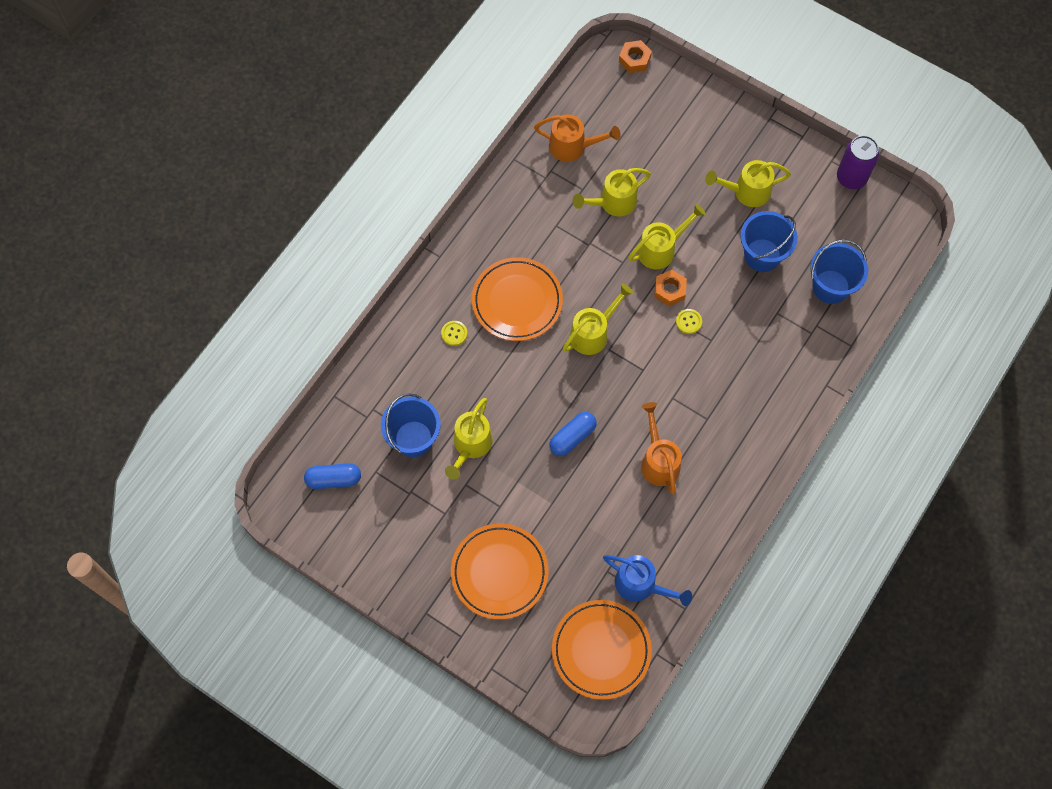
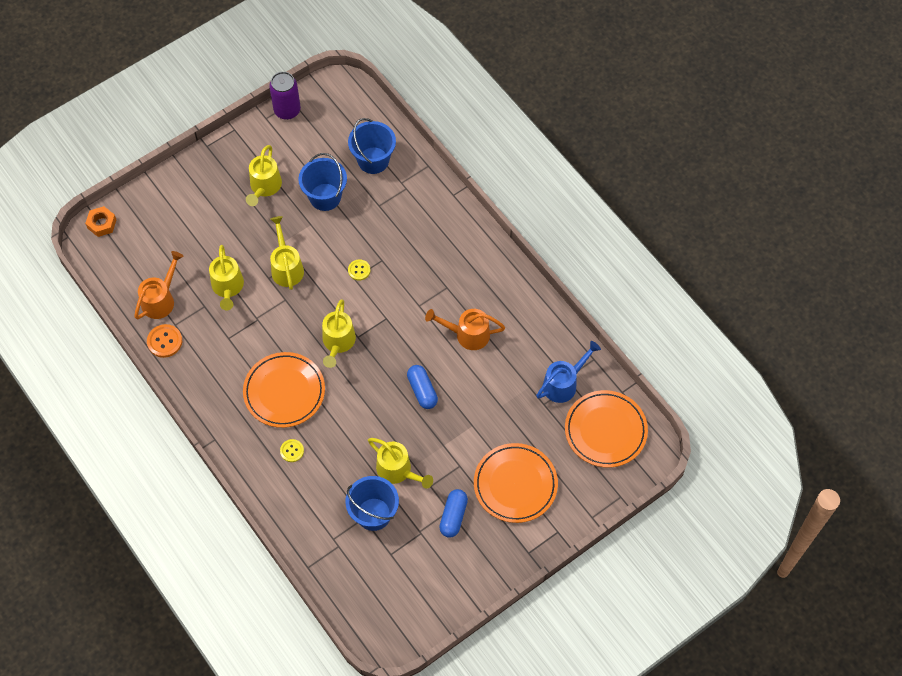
camera: 70 degrees left, 5 degrees down
(333, 479) = (384, 590): blue capsule -> blue capsule (453, 516)
(528, 169) = (164, 341): none -> orange button
(593, 332) = (338, 343): yellow watering can -> yellow watering can turned 150 degrees counterclockwise
(669, 290) = (325, 274): orange nut -> none

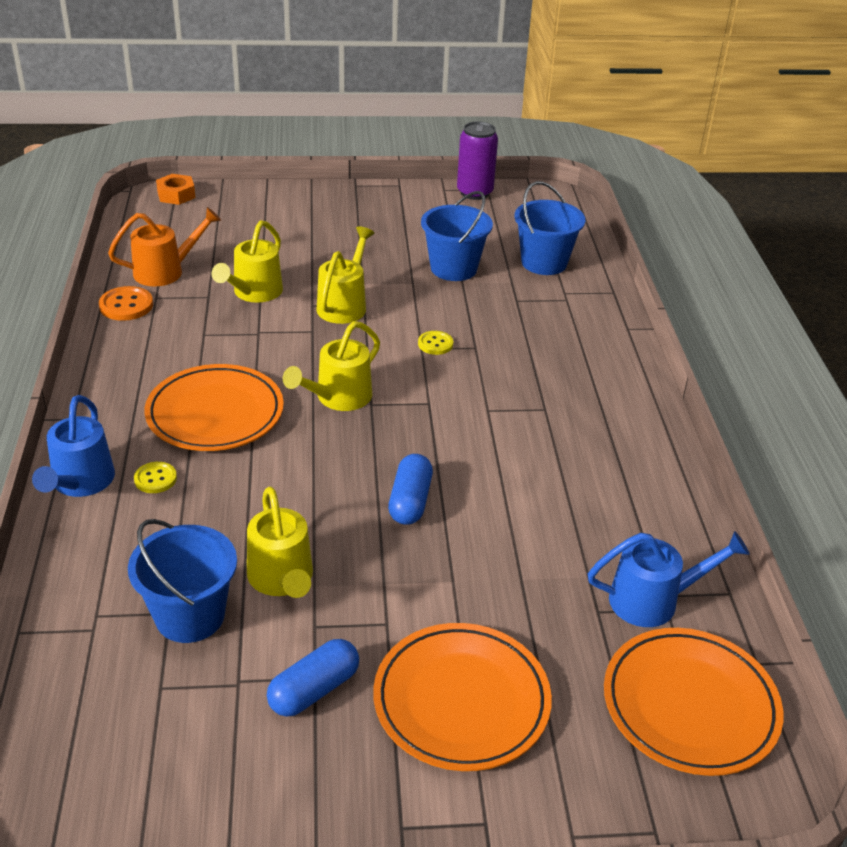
camera: 30 degrees right, 25 degrees down
(258, 476) = (80, 483): none -> blue watering can
(264, 187) = (387, 235): yellow watering can -> none
(467, 334) = (534, 470): orange watering can -> none

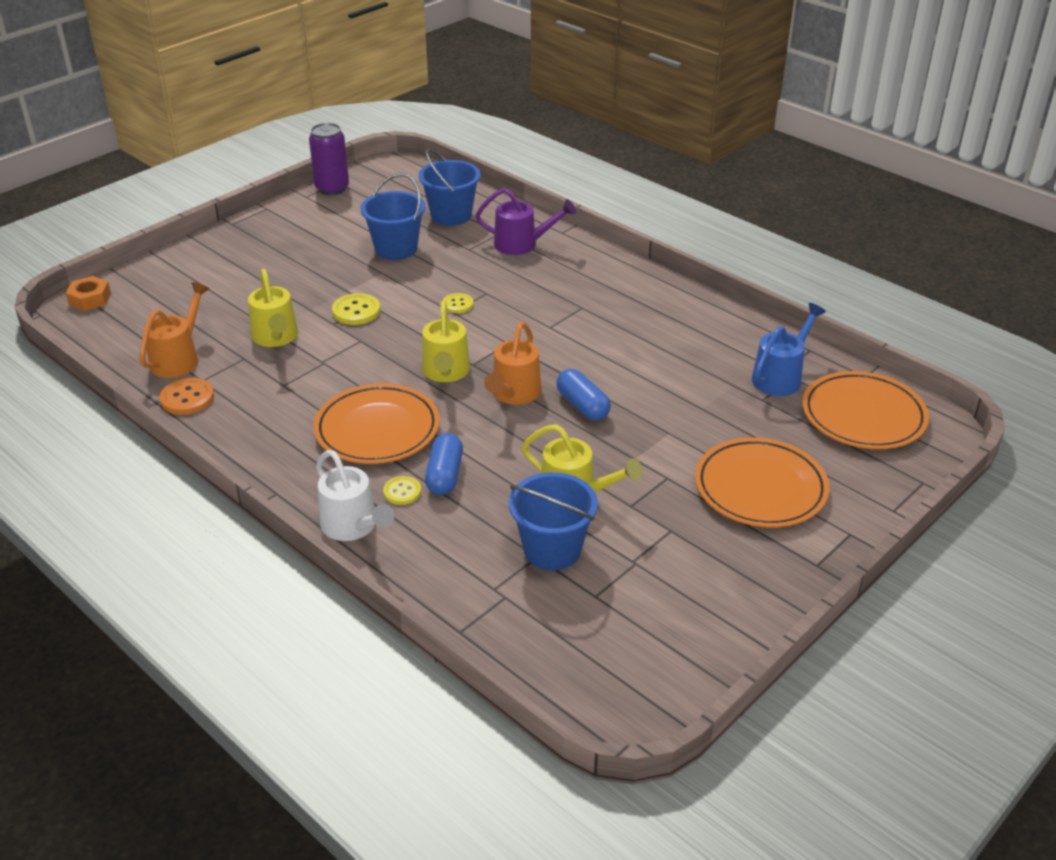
camera: 40 degrees left, 0 degrees up
(80, 483) = (353, 527): blue watering can -> white watering can
(314, 690) = (680, 536): blue capsule -> blue capsule (444, 475)
(344, 304) = (356, 311): yellow watering can -> yellow button
(365, 452) = (513, 394): none -> orange watering can
(572, 321) = (522, 244): none -> purple watering can

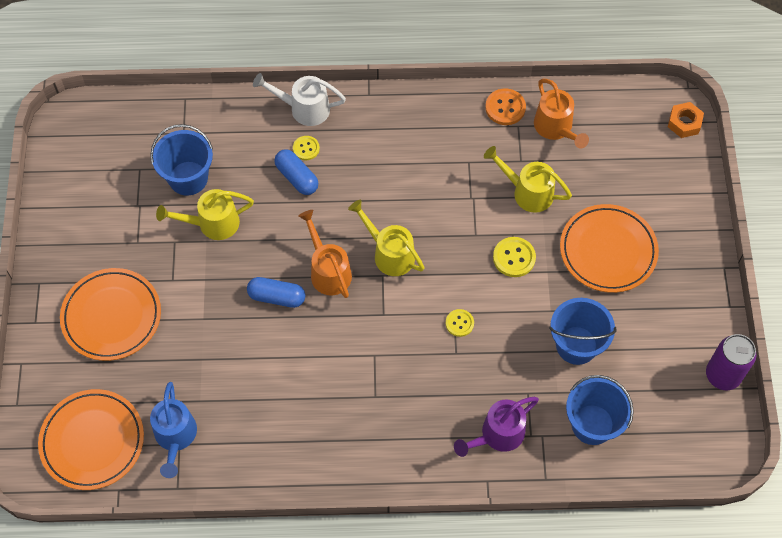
camera: 135 degrees right, 25 degrees up
(377, 429) = (372, 176): orange plate -> orange plate (608, 251)

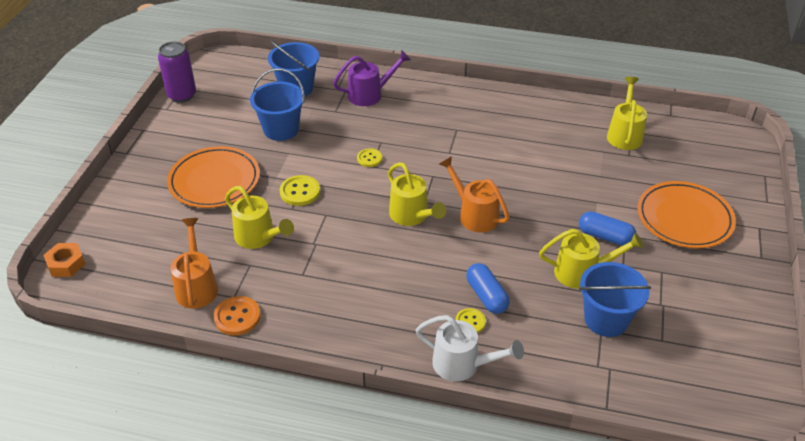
camera: 165 degrees left, 20 degrees down
(92, 441) = (694, 143): orange plate -> none
(175, 438) = (624, 134): blue watering can -> yellow watering can
(277, 297) = (526, 204): blue capsule -> blue capsule (605, 236)
(328, 270) = (474, 214): orange watering can -> orange watering can turned 150 degrees clockwise

